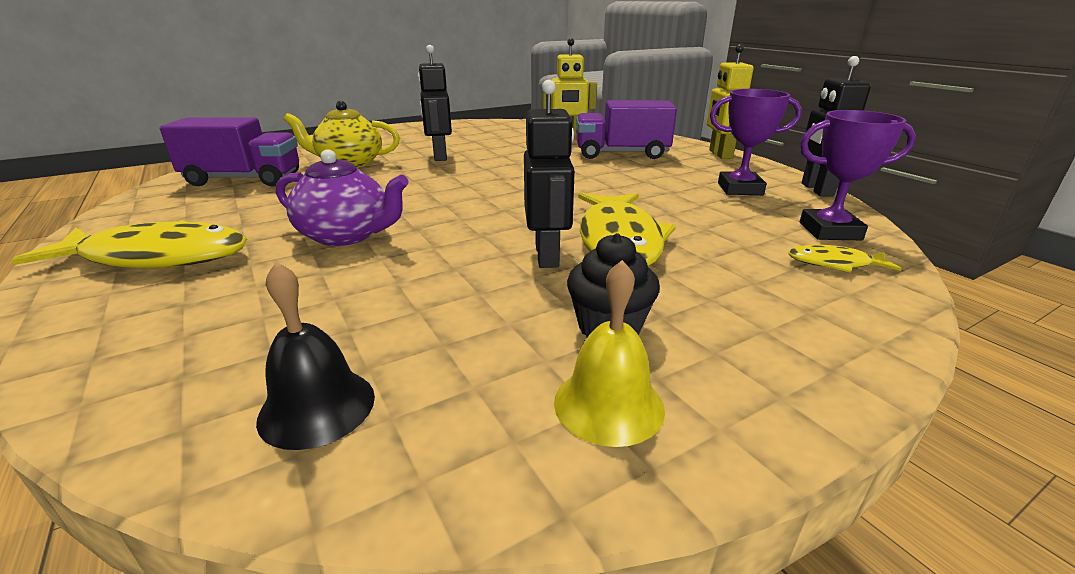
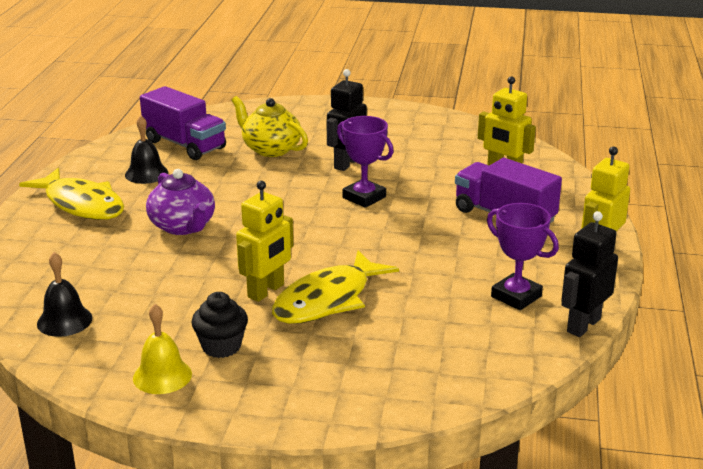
camera: 40 degrees right, 0 degrees up
(225, 208) = (146, 173): none -> black bell
(547, 255) = (266, 291): black robot -> yellow robot
(829, 231) = (487, 359): purple trophy -> purple trophy (364, 197)
(834, 263) = (425, 378): yellow fish -> none

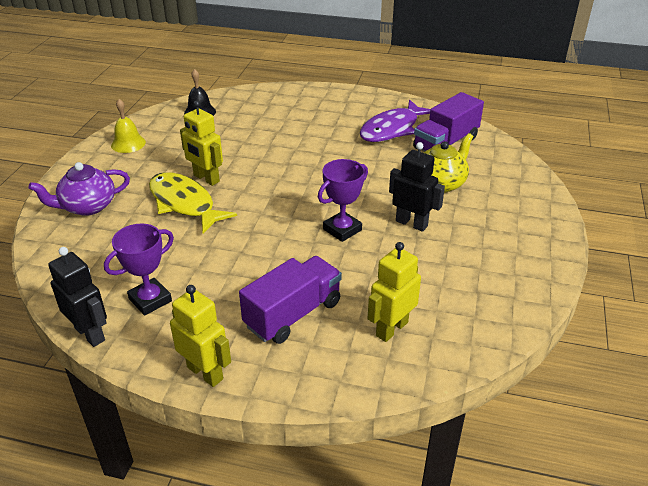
camera: 95 degrees right, 10 degrees up
(81, 204) = (345, 108): yellow fish -> none
(146, 173) = (392, 129): black bell -> purple fish
(183, 226) = (306, 146): purple teapot -> purple teapot (87, 206)
(221, 346) = (148, 162): black cupcake -> none

